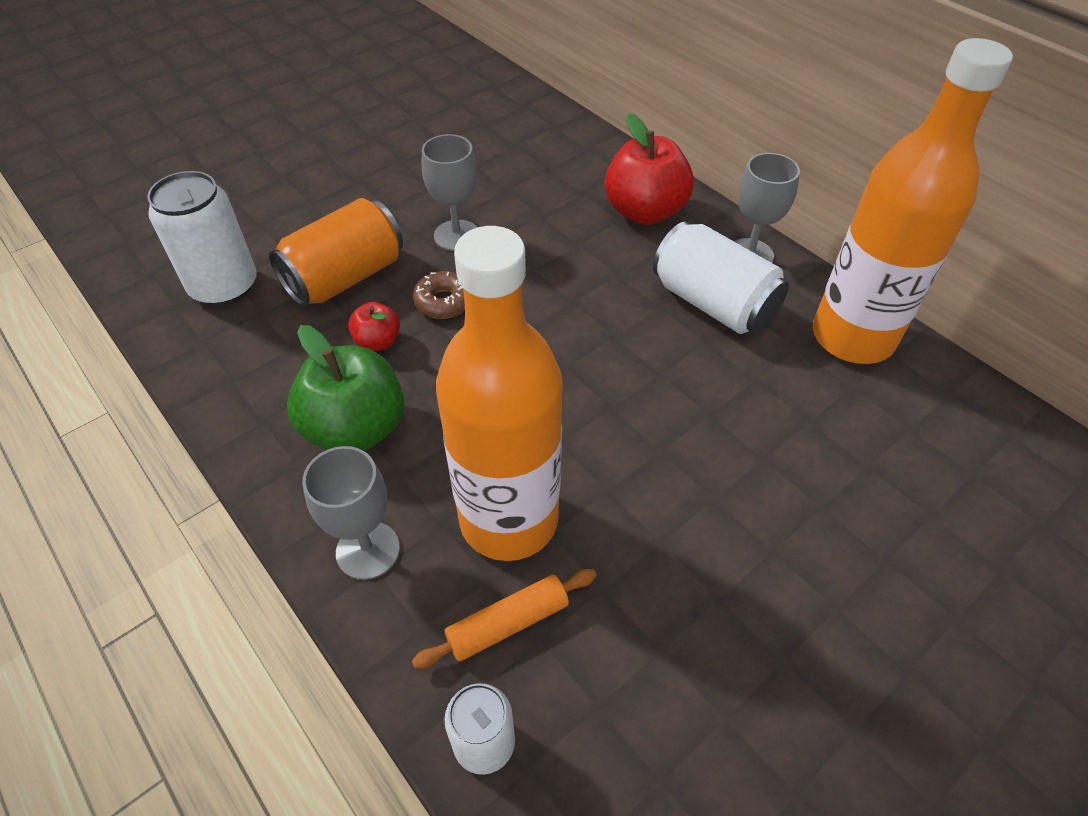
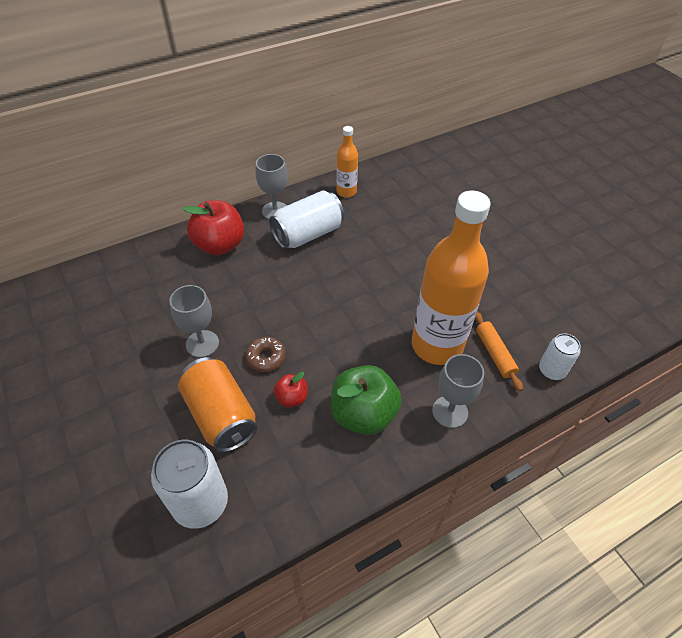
camera: 80 degrees left, 0 degrees up
(852, 337) = (346, 192): orange bottle -> orange bottle, size x0.49

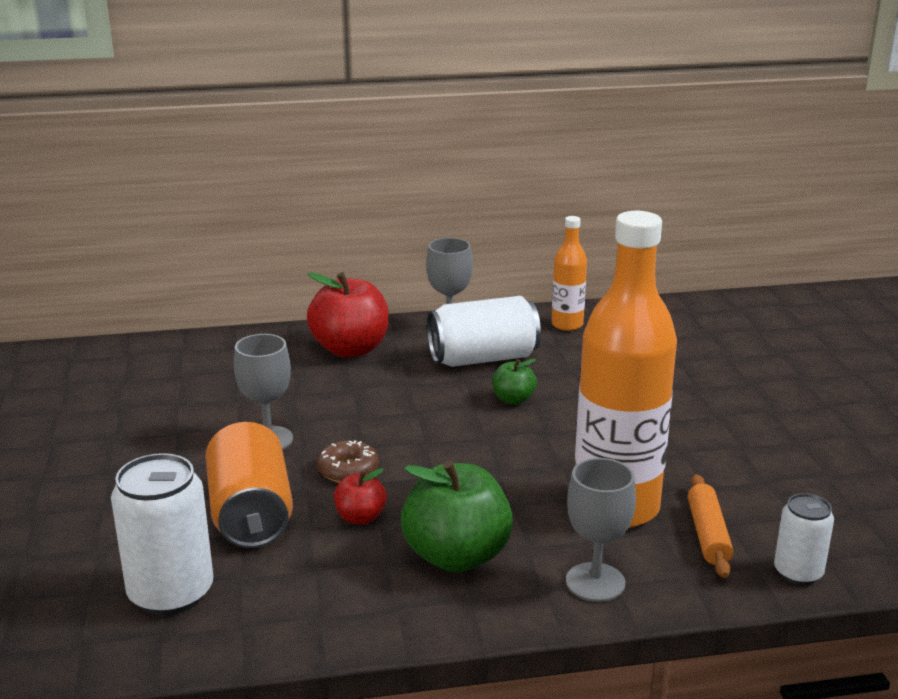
camera: 20 degrees right, 25 degrees down
(341, 267) = (513, 399): none -> green apple

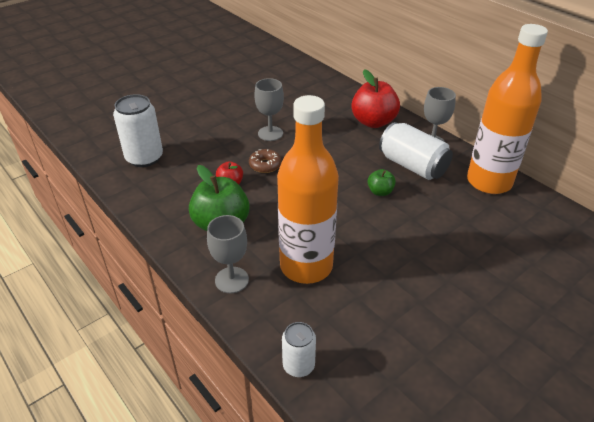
camera: 60 degrees right, 15 degrees up
(251, 514) = (210, 153): orange can -> none
(567, 325) = (489, 182): orange bottle -> orange bottle, size x2.06
(707, 534) = (308, 313): orange rolling pin -> none

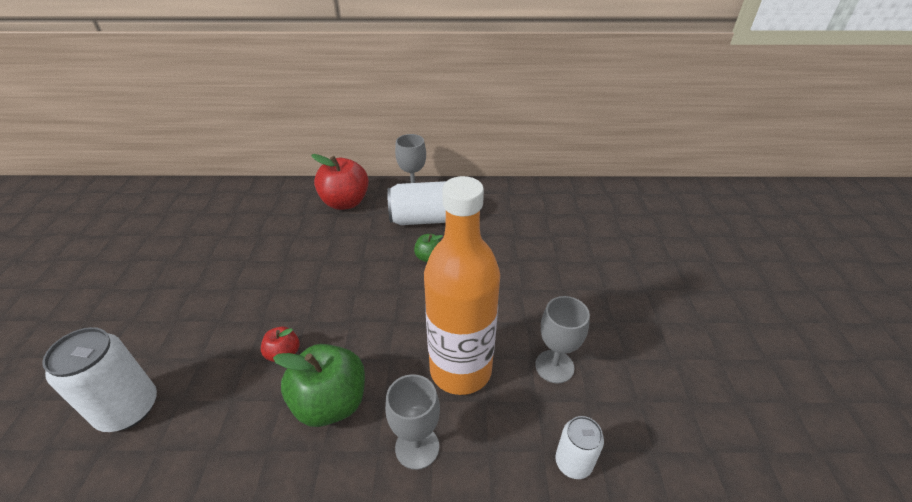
camera: 50 degrees left, 0 degrees up
(265, 165) = (296, 308): brown donut -> none
(270, 133) = (259, 274): grey goblet -> grey goblet (554, 366)
(489, 182) = (489, 196): orange bottle -> none

